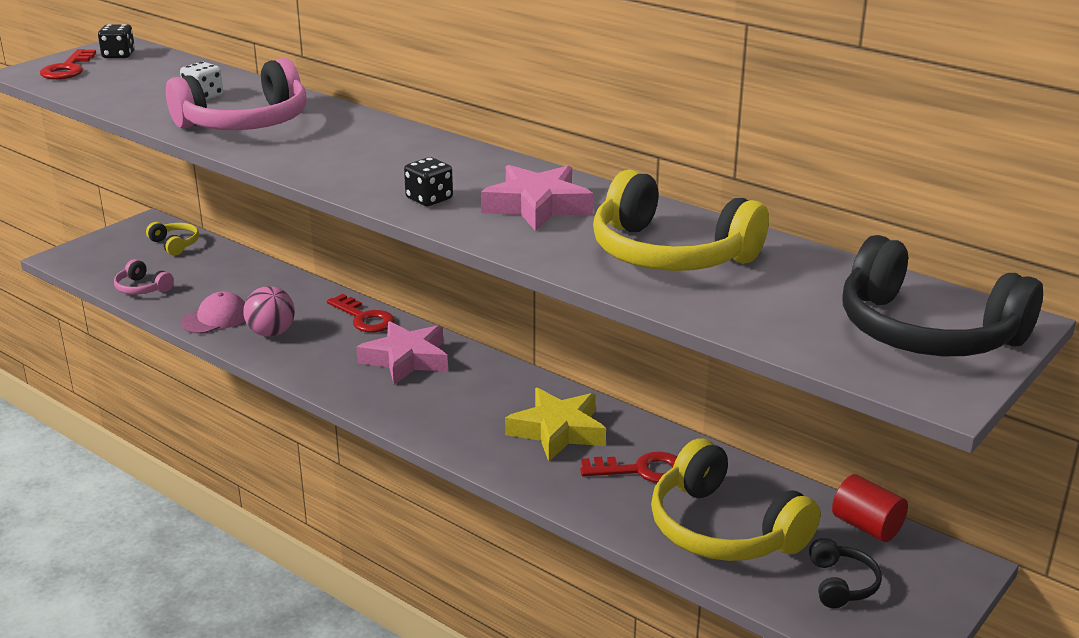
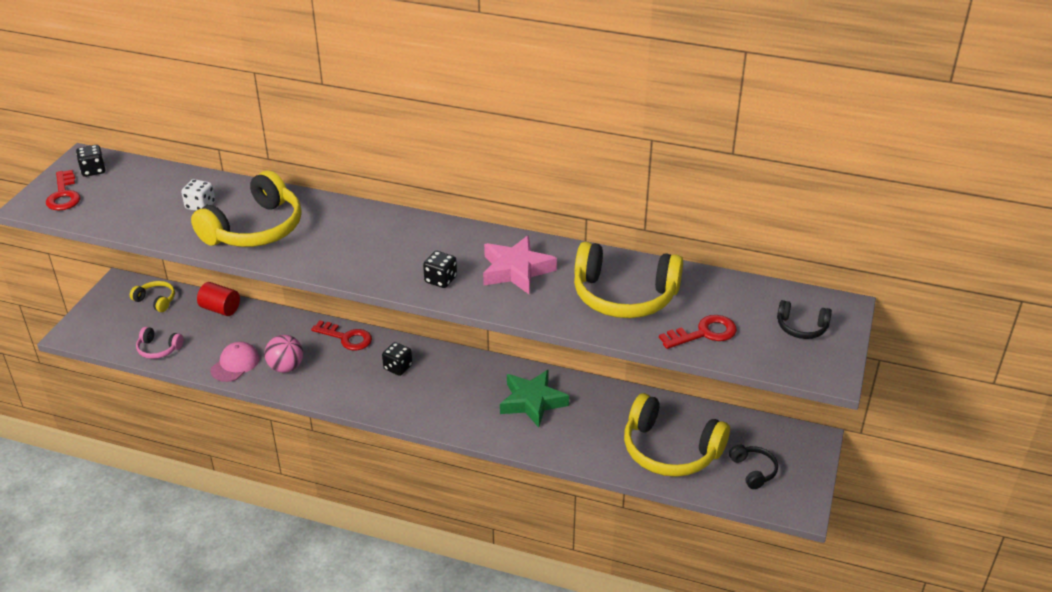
camera: 20 degrees left, 10 degrees up
(246, 123) = (255, 229): pink headphones -> yellow headphones
(406, 359) = (398, 367): pink star -> black dice
(557, 431) = (532, 402): yellow star -> green star
(641, 470) = (600, 419): red key -> red key (704, 333)
(867, 526) = (751, 425): red cylinder -> red cylinder (220, 309)
(926, 332) = (801, 327): black headphones -> black headphones, size x0.48

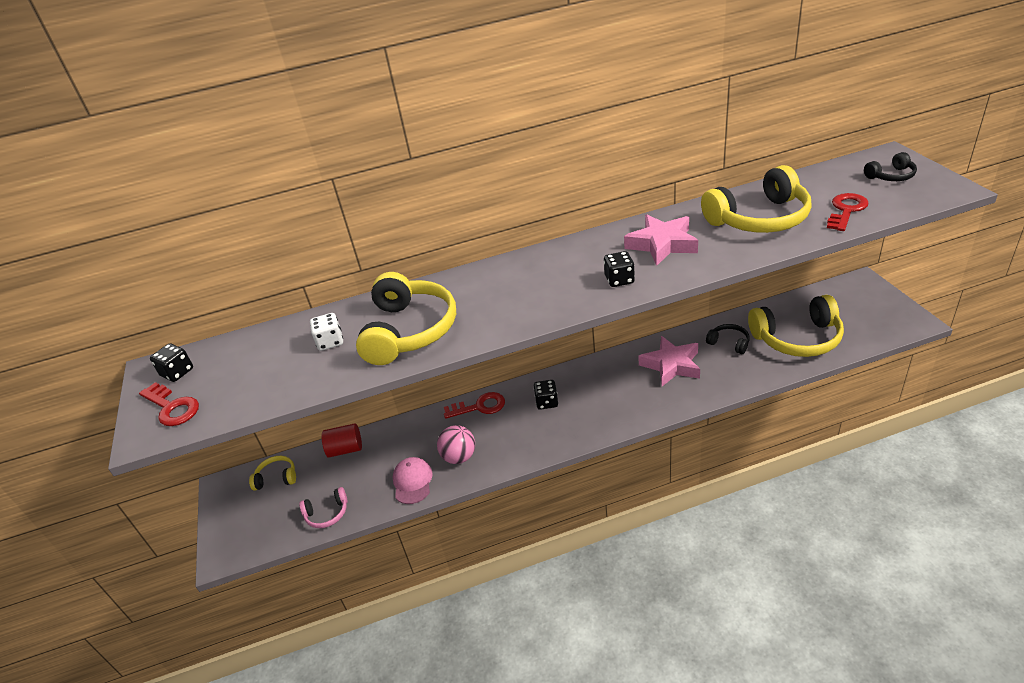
camera: 30 degrees left, 0 degrees up
(532, 402) = (671, 365): green star -> pink star
(753, 470) = (859, 319): black headphones -> black headphones (729, 343)

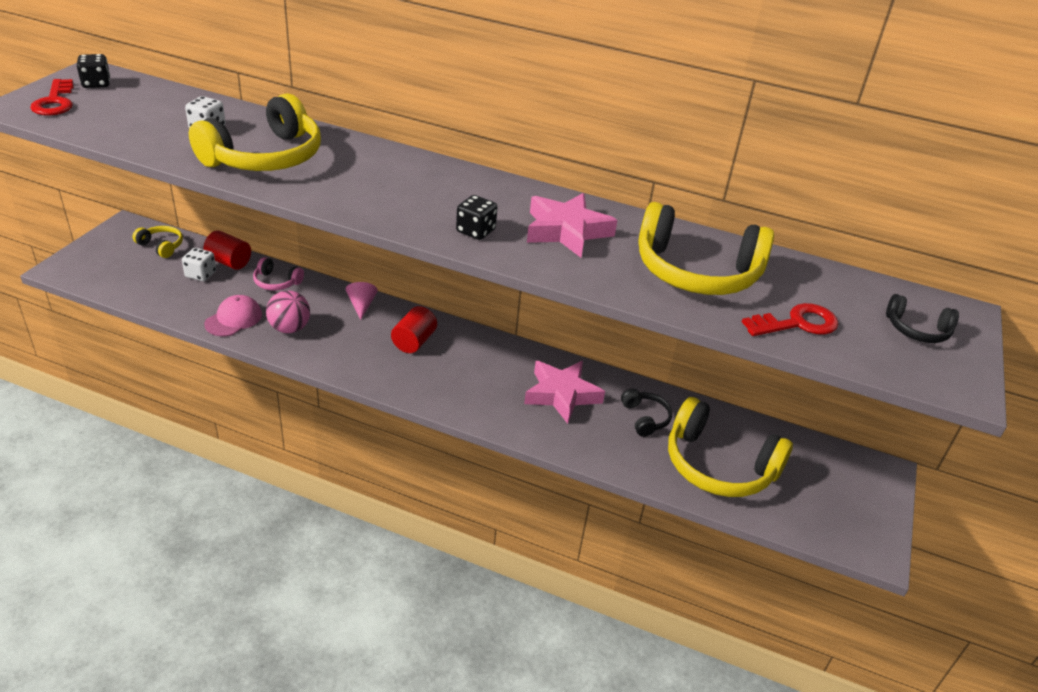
camera: 30 degrees right, 0 degrees up
(327, 514) = (152, 294): pink headphones -> pink headphones (276, 282)
(339, 473) = (200, 274): none -> white dice
(480, 406) = (361, 305): red key -> pink cone
(546, 402) = (414, 341): black dice -> red cylinder

